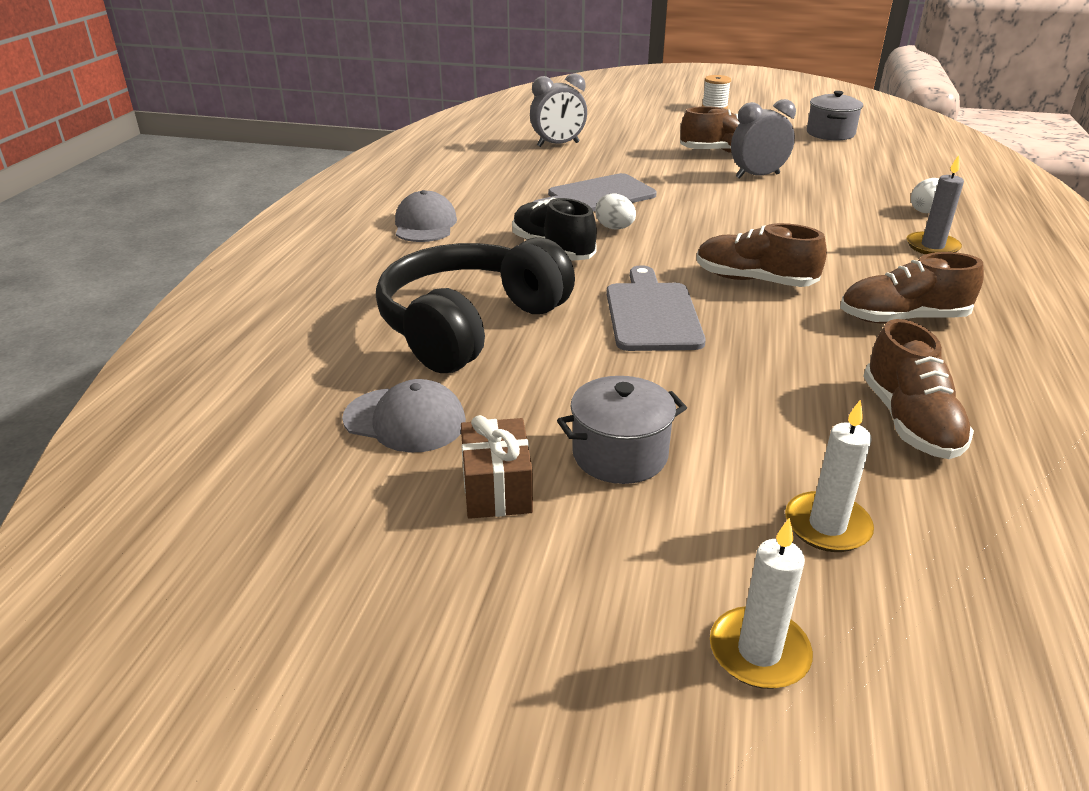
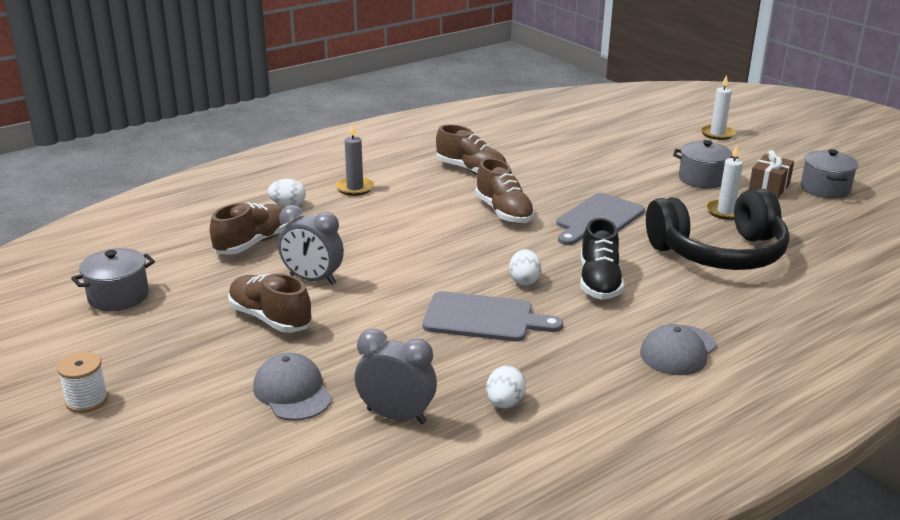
camera: 140 degrees left, 5 degrees down
(395, 540) = (825, 189): none -> grey pot
(405, 420) = (795, 222): grey cap -> grey cap (292, 392)
(507, 165) = (504, 403): none -> white egg
(827, 526) = (650, 142): white candle -> white candle (725, 211)
(909, 422) = (560, 147): brown shoe -> brown shoe (253, 243)

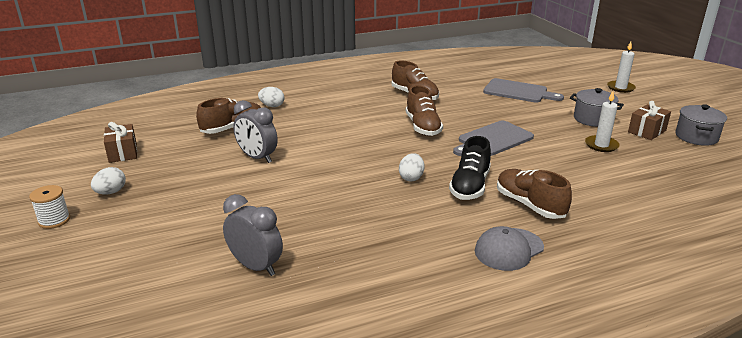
camera: 15 degrees right, 0 degrees up
(118, 296) = (123, 153): grey pot -> brown gift
(270, 318) = (211, 181): brown shoe -> brown shoe (529, 205)
(292, 392) = (193, 236): grey cap -> none
(355, 188) = (324, 99): grey candle -> none
(484, 318) = (365, 202): grey cutting board -> grey cutting board (518, 91)
(504, 403) = (344, 270): white egg -> white egg (111, 192)
(719, 253) = (581, 176): black headphones -> none

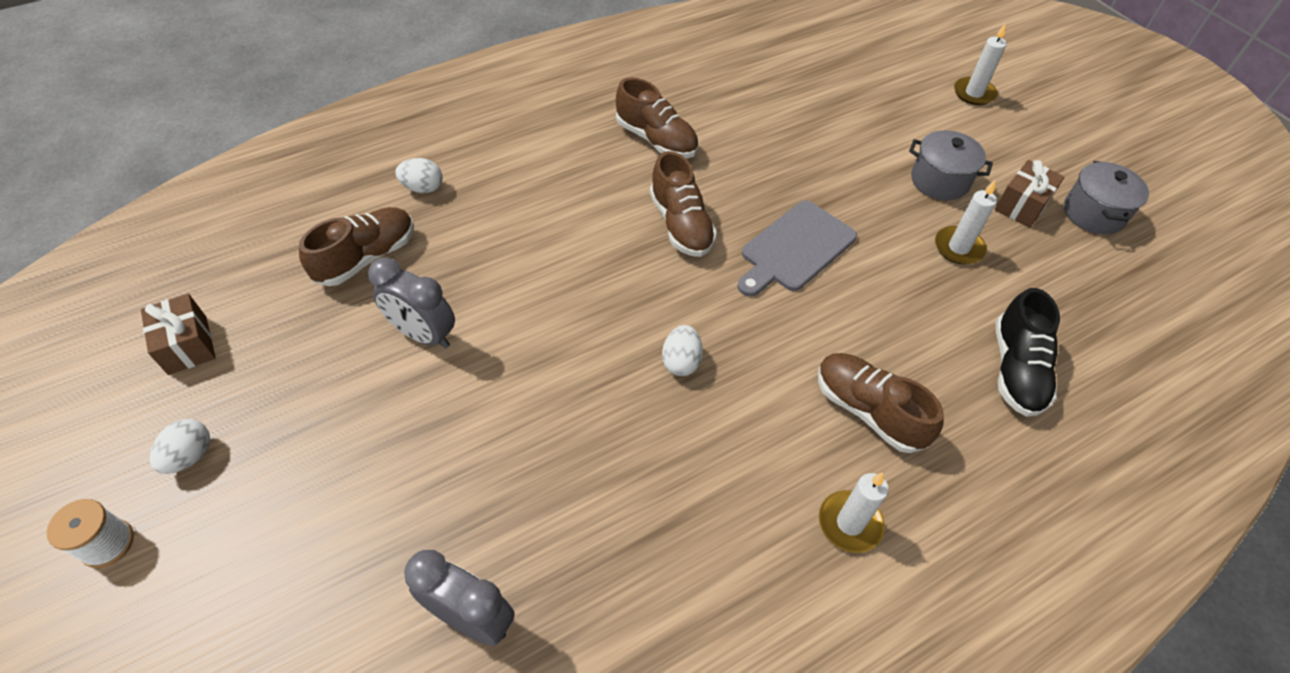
camera: 10 degrees left, 25 degrees up
(470, 186) = (774, 373): black shoe -> black shoe (1016, 369)
(508, 249) = (850, 523): grey cap -> white candle
(518, 91) = (819, 115): grey cutting board -> none

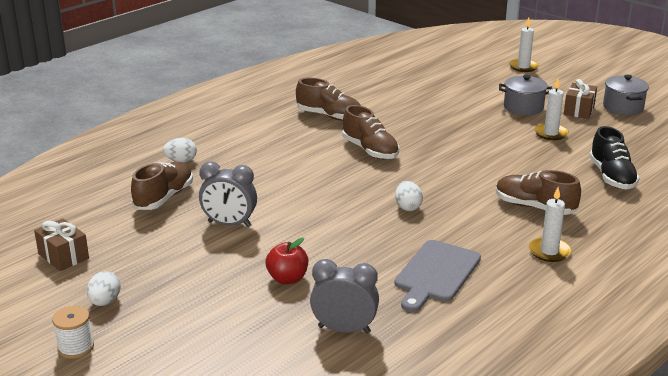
camera: 15 degrees left, 25 degrees down
(446, 476) = (287, 279): none -> red apple
(795, 249) = (450, 149): grey cutting board -> grey cutting board (436, 274)

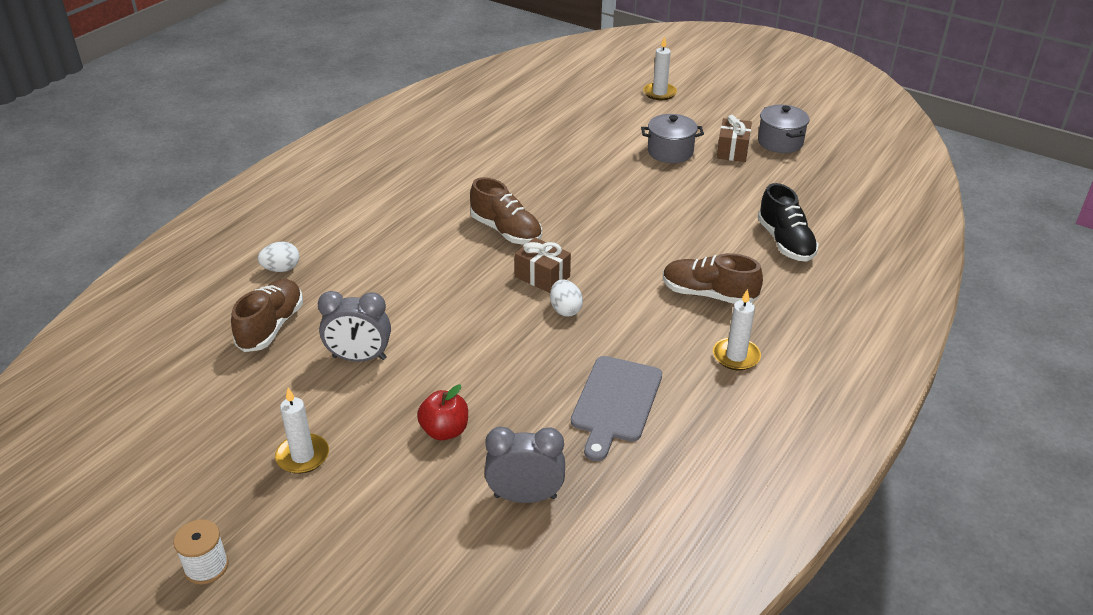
camera: 10 degrees left, 10 degrees up
(63, 256) = (163, 430): brown gift -> brown gift (542, 276)
(105, 302) = (229, 493): white egg -> none
(329, 116) = (448, 184): brown shoe -> none
(551, 133) = (707, 187): white candle -> white candle (302, 456)

